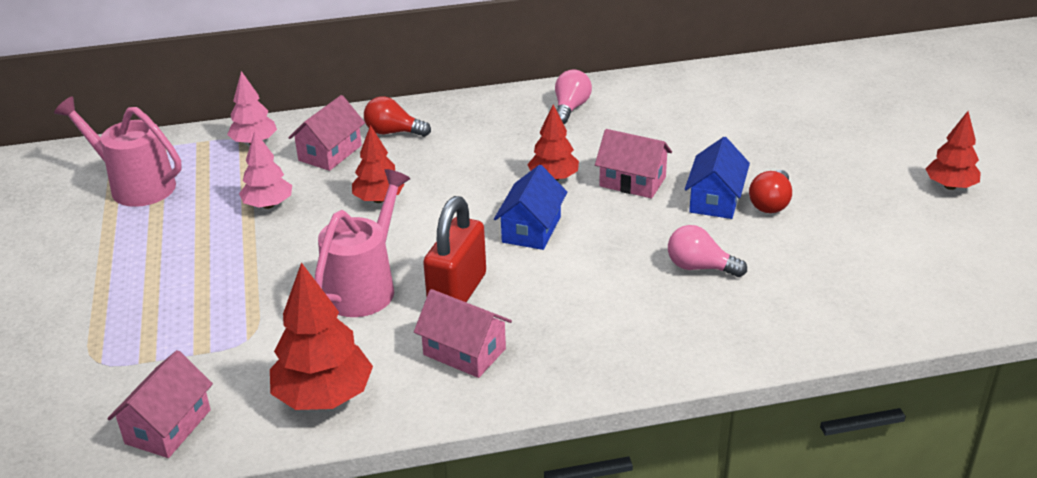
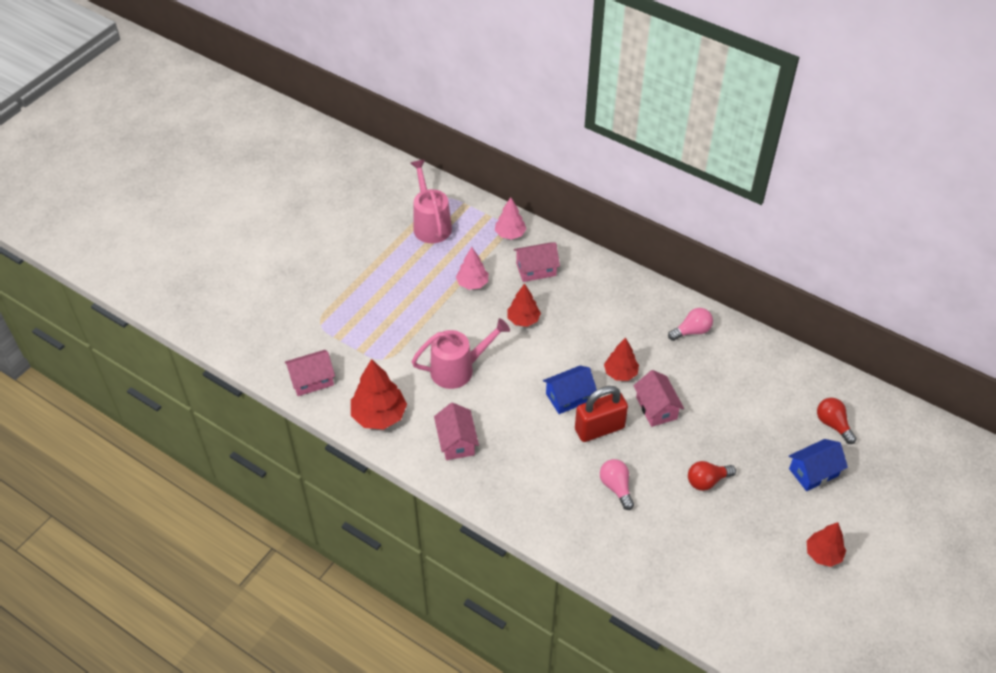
camera: 45 degrees right, 15 degrees up
(393, 132) = (581, 278): red light bulb -> red light bulb (833, 424)
(457, 292) = (492, 406): red padlock -> red padlock (599, 429)
(715, 200) = (682, 454): blue house -> blue house (813, 472)

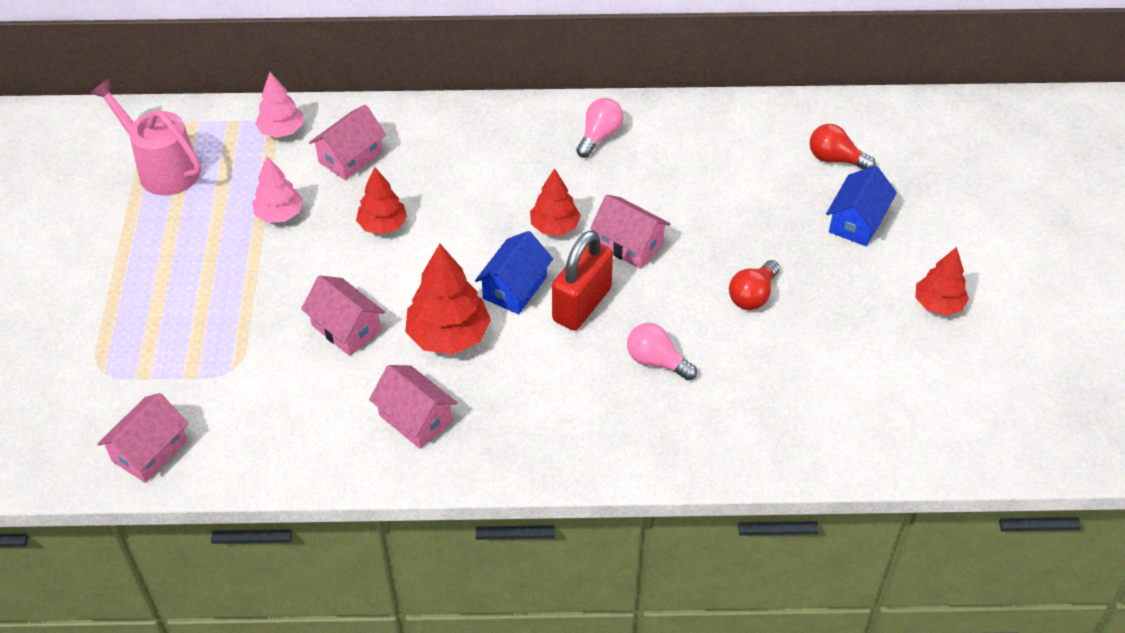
camera: 35 degrees left, 0 degrees up
(379, 415) = (284, 444): red tree -> red tree (448, 336)
(459, 369) = (346, 328): pink watering can -> pink house

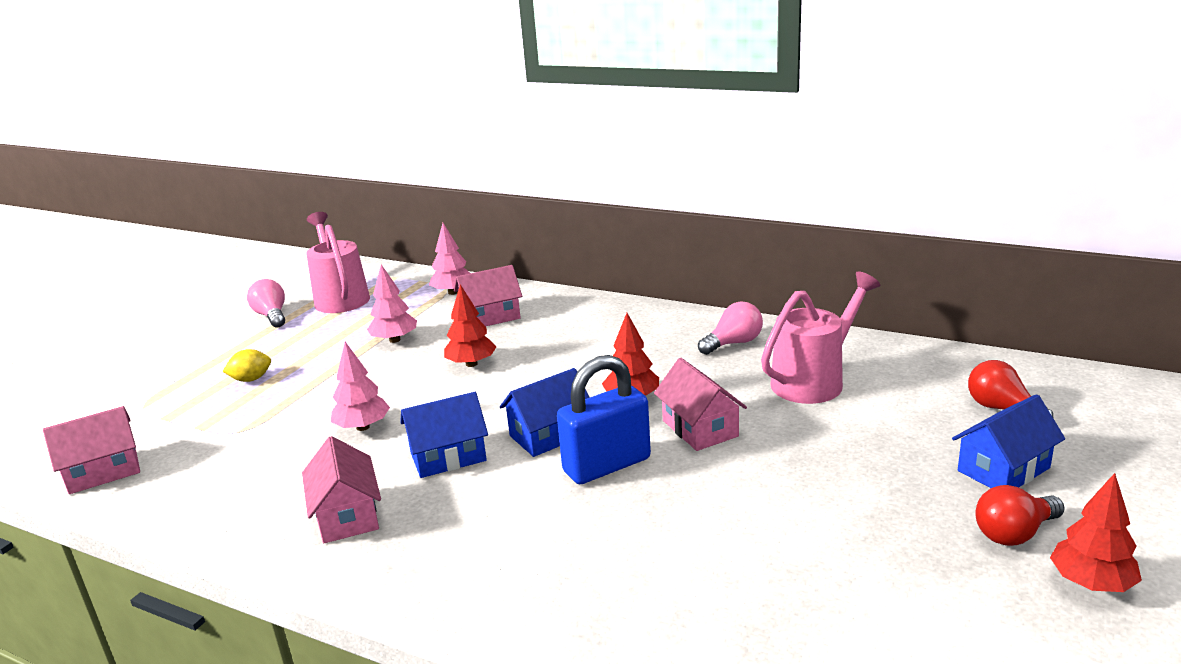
camera: 30 degrees right, 25 degrees down
(180, 306) = (251, 379): none -> yellow lemon
(346, 328) = (363, 427): pink house -> pink tree
(448, 336) = (448, 456): red tree -> blue house
(582, 304) = (607, 465): red padlock -> blue padlock
(656, 361) = (650, 538): pink light bulb -> pink light bulb (272, 316)
(688, 165) = (814, 380): none -> pink watering can
(753, 295) = (817, 507): red light bulb -> red light bulb (1014, 533)

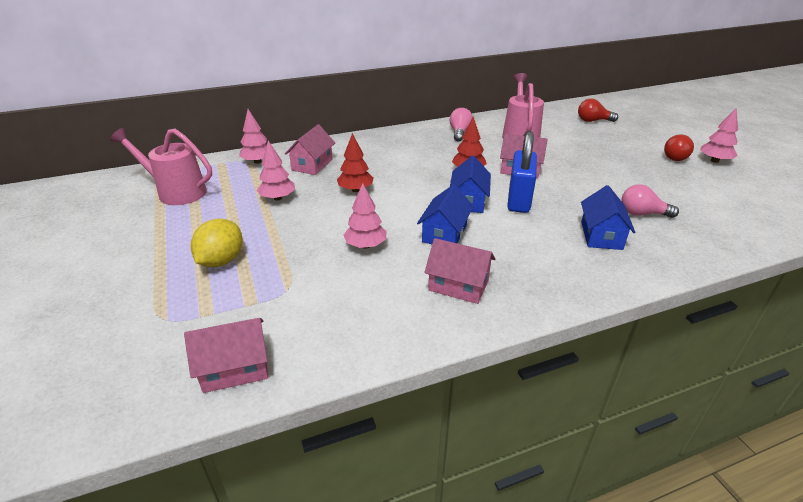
camera: 50 degrees left, 10 degrees up
(103, 471) = (235, 368): pink house -> pink house turned 60 degrees clockwise
(251, 379) = (221, 261): yellow lemon -> yellow lemon, size x1.63
(272, 316) = (141, 222): pink light bulb -> pink light bulb (642, 214)
(1003, 469) = (632, 139): blue house -> blue house (601, 235)
(1091, 583) = (714, 161): red tree -> pink tree

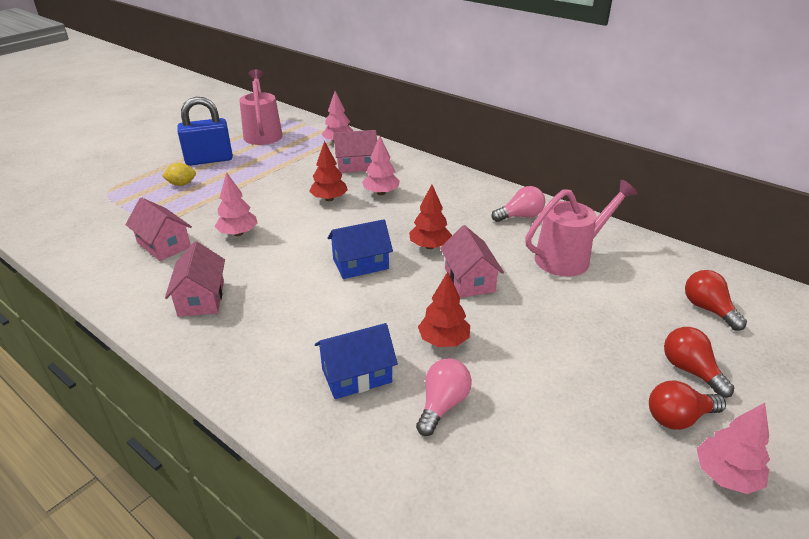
camera: 60 degrees right, 0 degrees up
(221, 261) = (181, 184): yellow lemon -> yellow lemon, size x0.61
(235, 368) = (64, 234): pink house -> pink house (164, 245)
(277, 198) = (285, 171): pink tree -> pink tree (381, 193)
(444, 233) = (285, 267): blue house -> none
(519, 200) = (391, 296): blue padlock -> blue padlock (209, 160)
(580, 196) = (444, 340): none -> red tree
(639, 142) = (690, 370): none -> red light bulb
(642, 214) = (442, 405): pink light bulb -> pink light bulb turned 45 degrees clockwise

